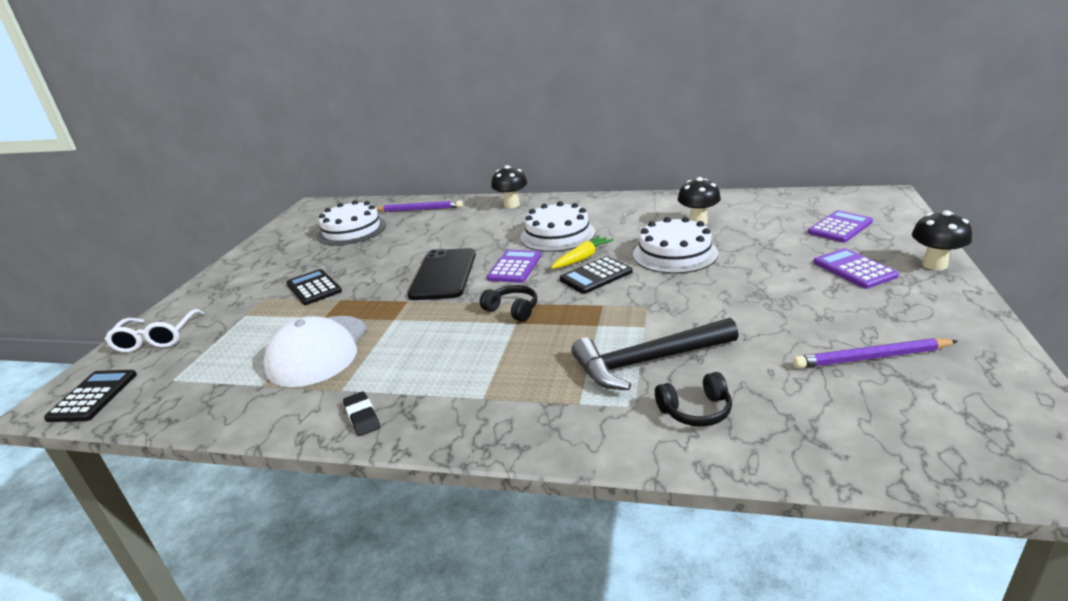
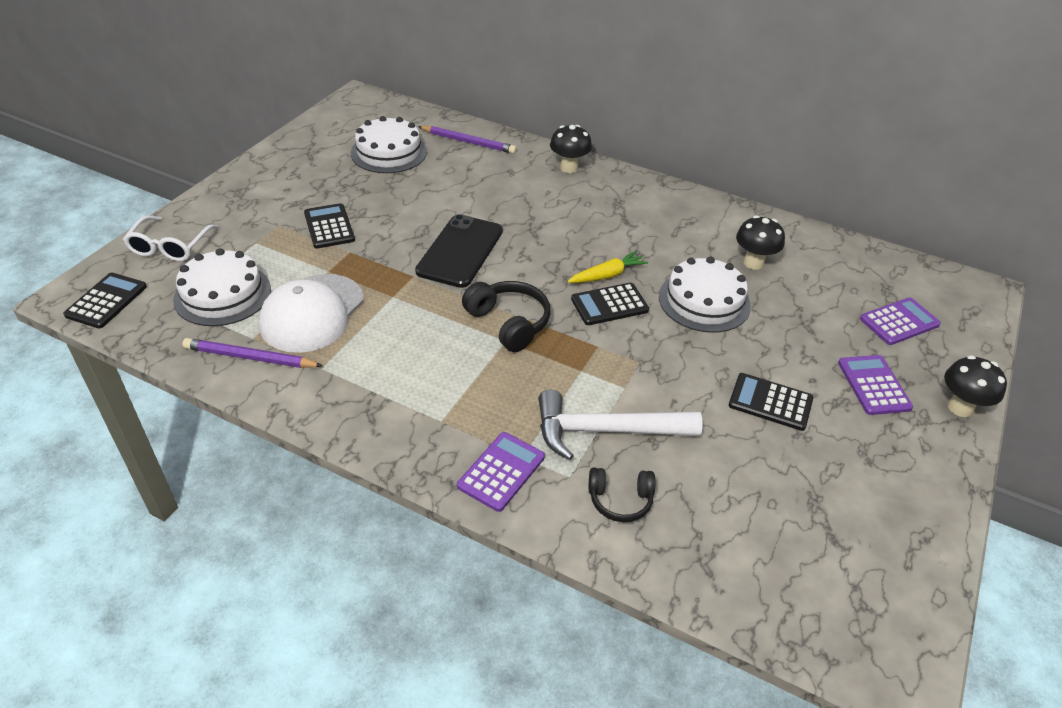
camera: 10 degrees right, 15 degrees up
(362, 417) = (330, 405): black eraser -> none
(512, 310) = (509, 323): black headphones -> black headphones, size x1.51
(514, 267) = (534, 264): purple calculator -> purple calculator (501, 471)
(557, 235) = (597, 232): white cake -> white cake (222, 294)
(647, 362) = (605, 431): black hammer -> white hammer
(779, 302) = (770, 402): none -> black calculator
(870, 357) = (814, 498): purple pencil -> purple pencil (250, 357)

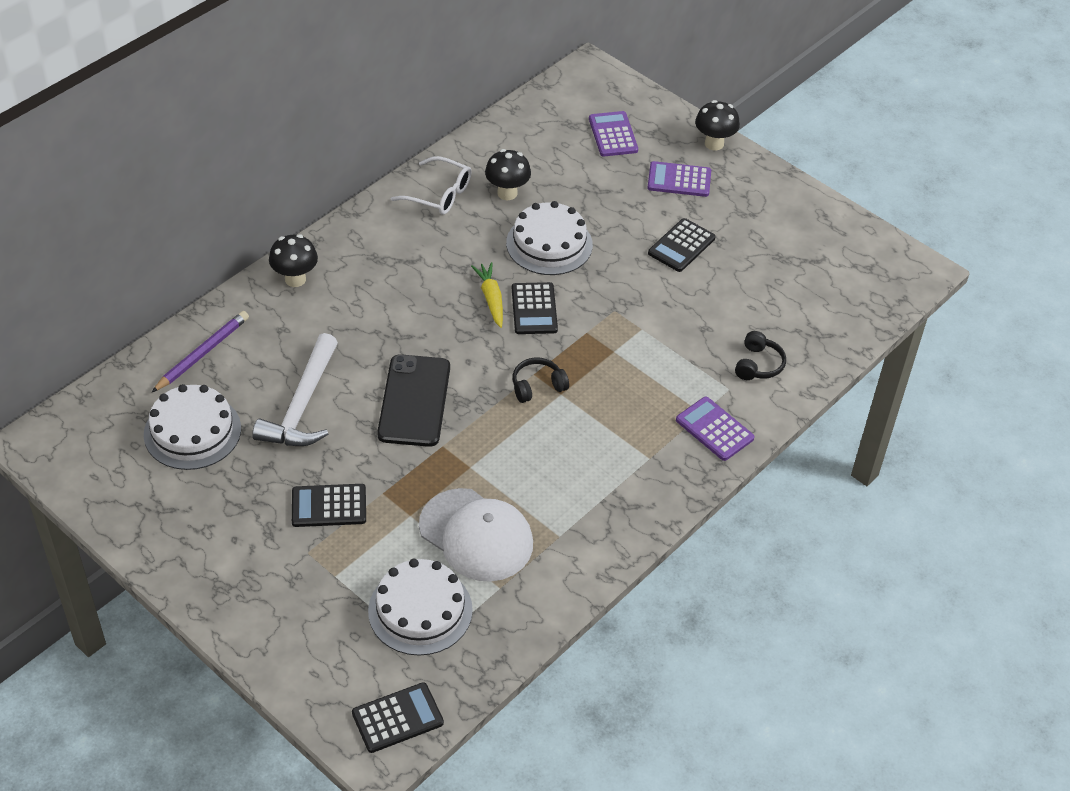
camera: 75 degrees left, 5 degrees up
(106, 301) = (397, 718): black calculator -> black calculator turned 120 degrees clockwise
(170, 247) = (313, 659): white glasses -> white glasses (439, 194)
(250, 357) = (528, 591): purple pencil -> none
(460, 251) = (414, 401): black phone -> black phone turned 60 degrees clockwise
(509, 323) = (537, 386): black headphones -> black headphones, size x0.66
(605, 431) = (687, 354): white hammer -> white hammer (302, 406)

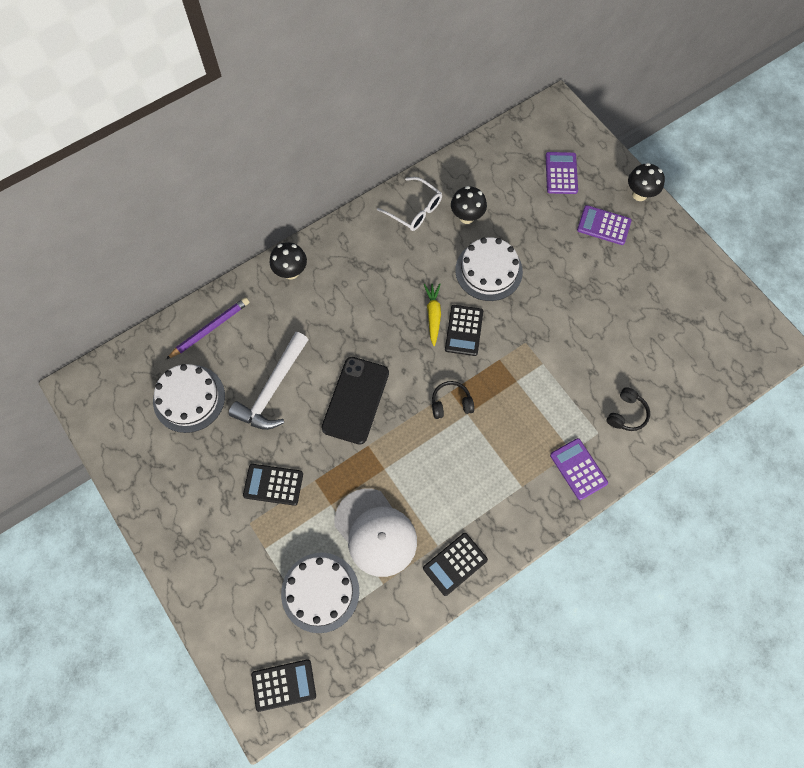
camera: 15 degrees right, 20 degrees up
(681, 246) = (591, 289): black calculator -> black calculator (455, 564)

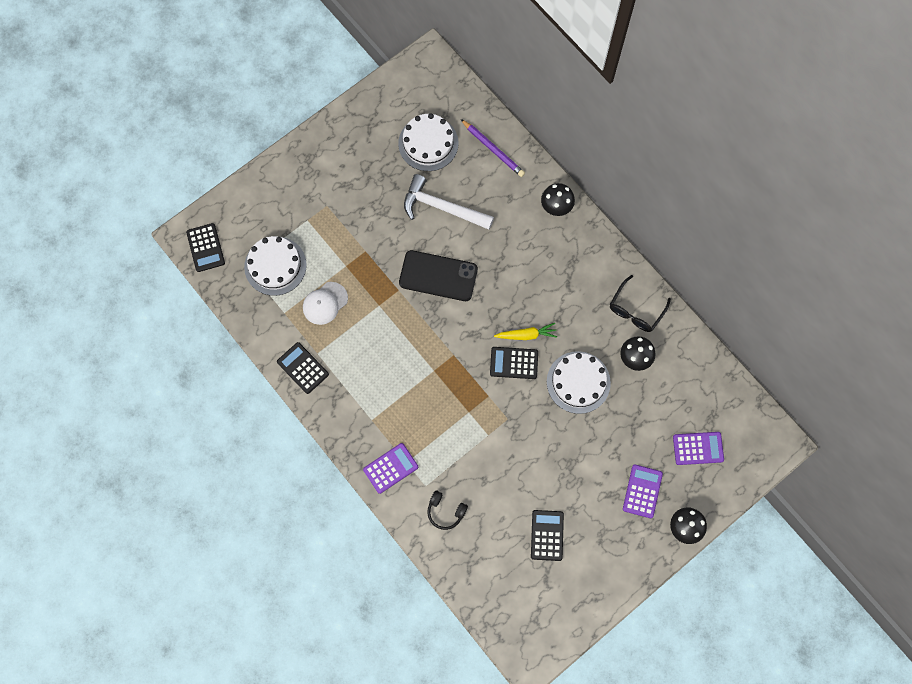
camera: 85 degrees right, 5 degrees up
(273, 484) = (359, 219): black calculator -> black calculator (547, 535)
(375, 532) = (325, 303): white cap -> white cap, size x0.64
(414, 210) = (636, 310): white glasses -> black glasses
(451, 403) = (442, 356): black headphones -> none

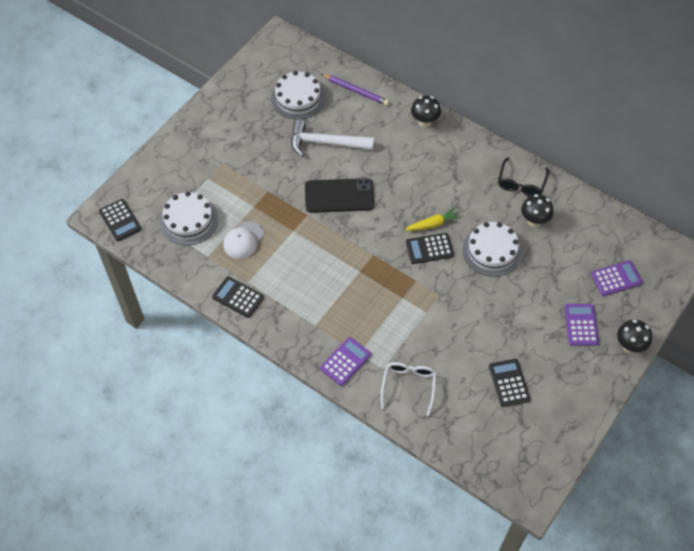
camera: 15 degrees left, 15 degrees down
(445, 511) = (408, 386): black headphones -> white glasses

